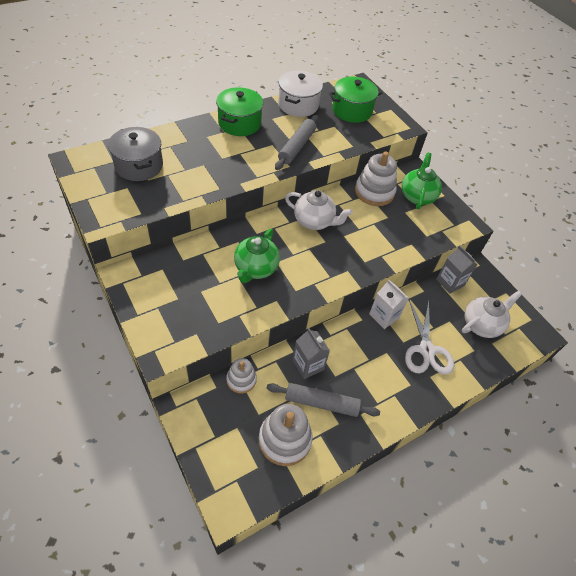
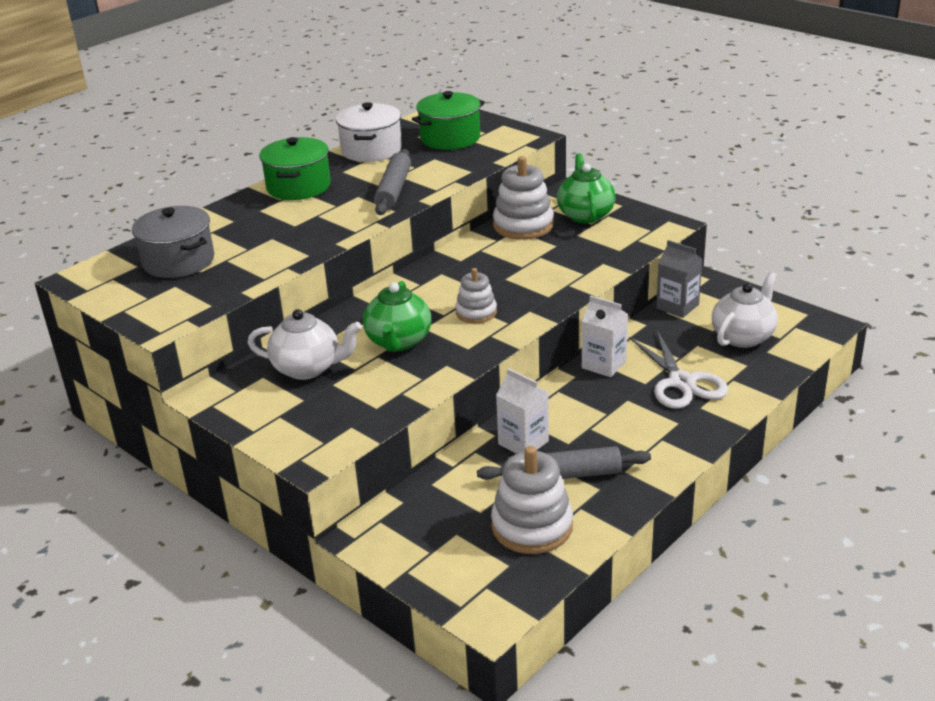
camera: 10 degrees left, 20 degrees down
(241, 380) = (435, 484): white stacking toy -> white stacking toy (476, 312)
(308, 365) = (523, 442): grey carton -> white carton
(314, 221) = (455, 275): white teapot -> white teapot (308, 368)

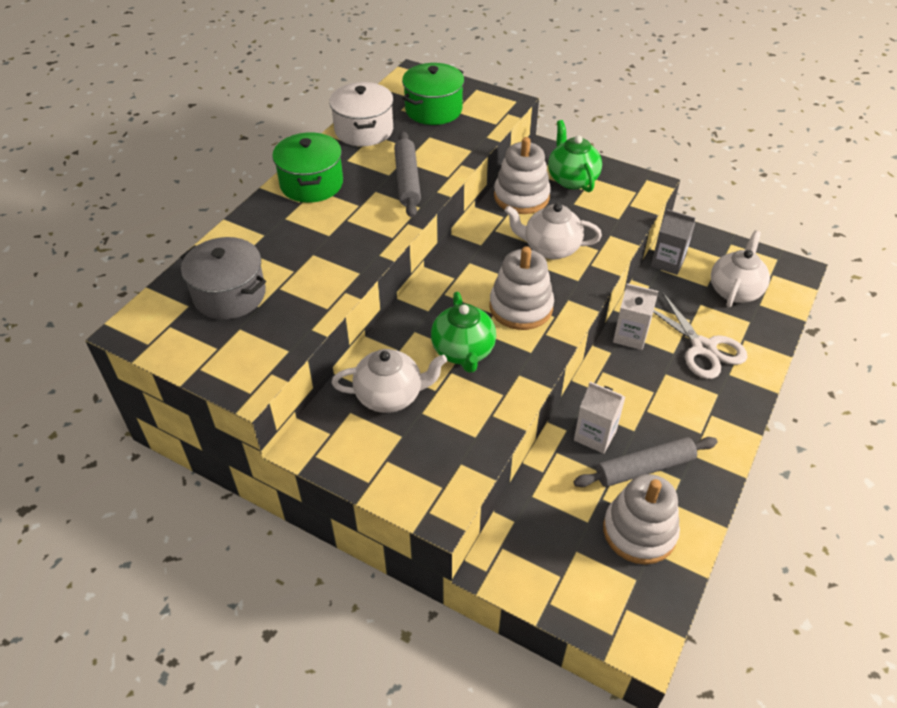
camera: 15 degrees left, 15 degrees up
(476, 312) = (521, 307): white stacking toy -> white stacking toy, size x1.66
(532, 268) = (550, 248): none -> white teapot

